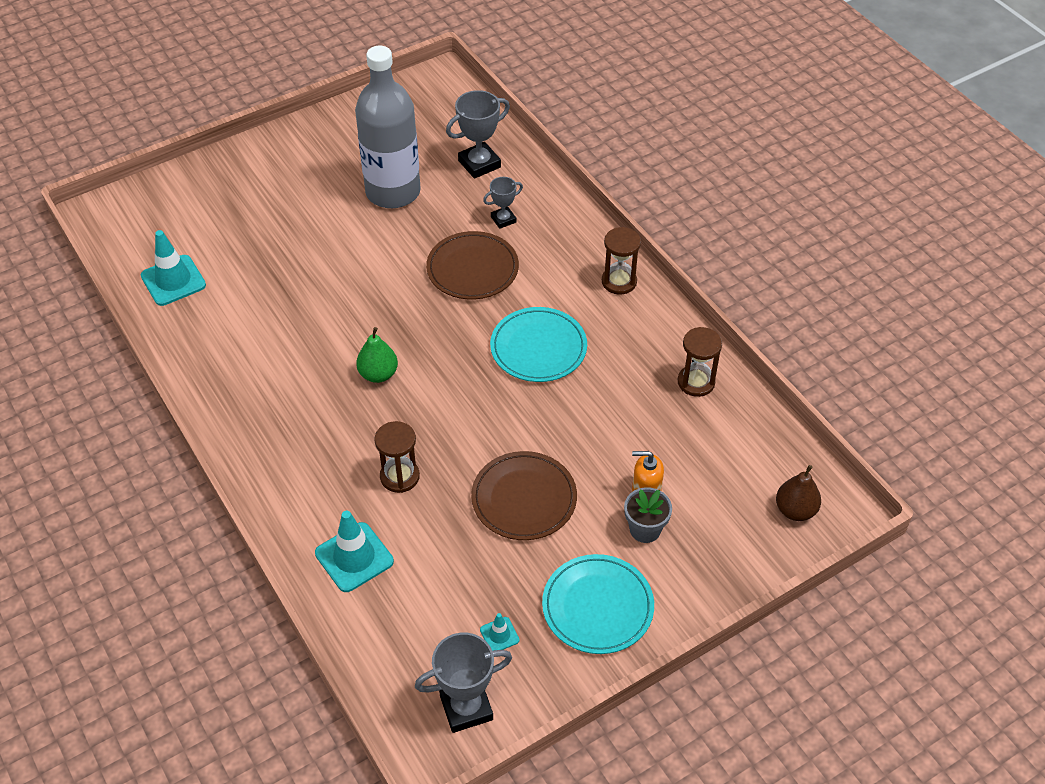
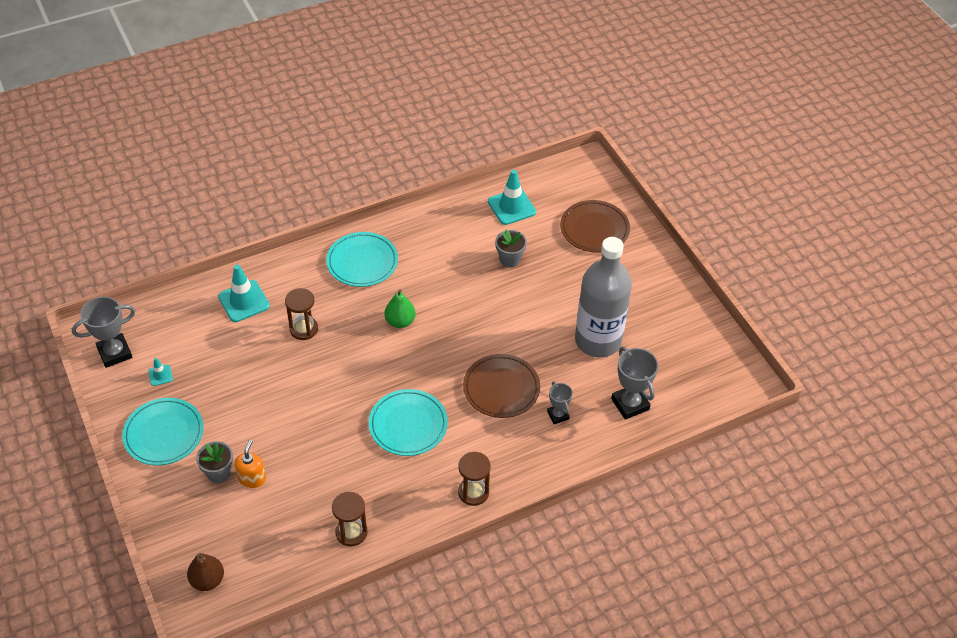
camera: 95 degrees right, 0 degrees up
(268, 276) = (510, 259): none -> grey flower pot
(275, 428) = (362, 262): none -> turquoise plate
(466, 707) = (115, 353): grey trophy -> grey trophy turned 75 degrees clockwise
(524, 499) = (266, 400): brown plate -> brown plate (594, 229)

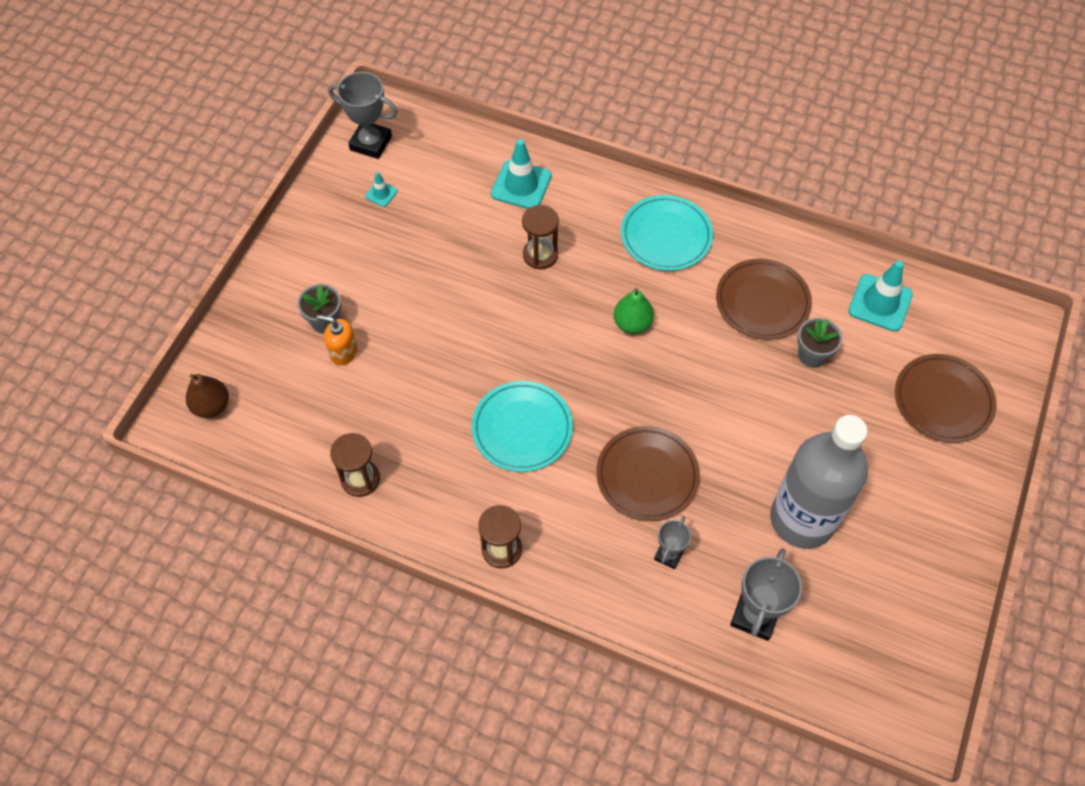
camera: 50 degrees right, 10 degrees up
(164, 434) = (325, 248): turquoise plate -> none
(252, 478) = (343, 352): orange soap dispenser -> orange soap dispenser turned 135 degrees counterclockwise
(454, 254) = (762, 302): none -> brown plate

